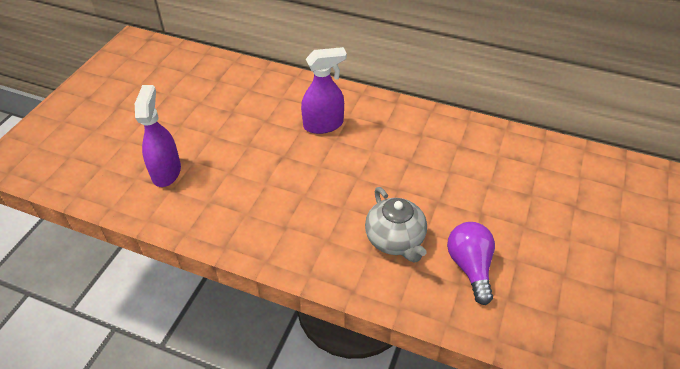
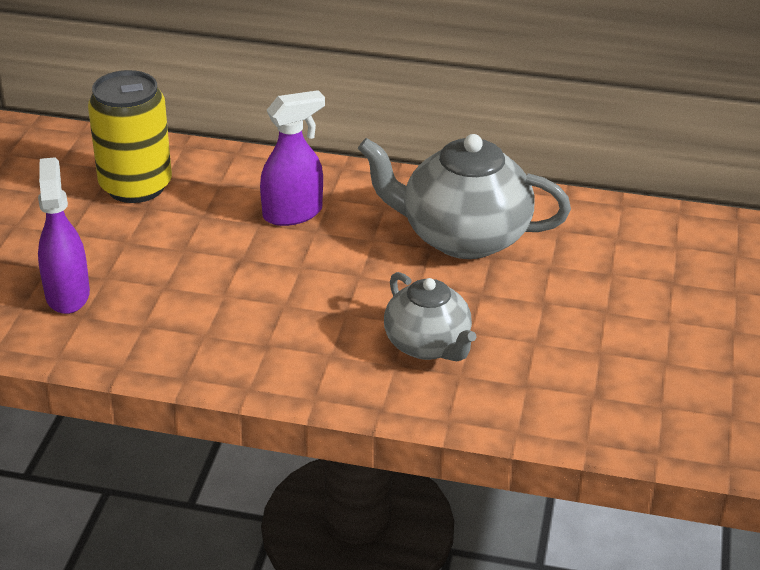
camera: 10 degrees left, 10 degrees down
(229, 95) = (136, 186): none -> yellow can
(432, 154) = (463, 237): none -> grey teapot
(470, 267) = (537, 365): purple light bulb -> none

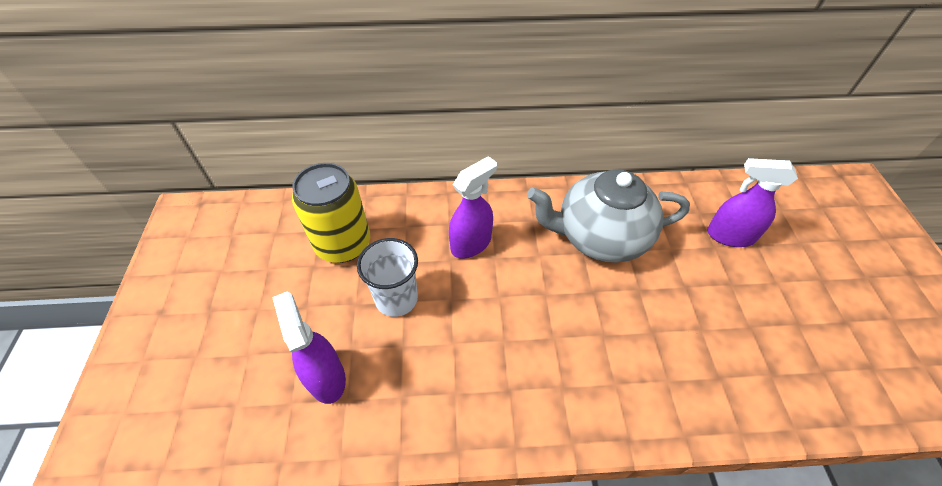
camera: 15 degrees left, 15 degrees up
(176, 246) = (396, 299): none -> white cup
(428, 345) = (629, 354): grey teapot -> none
(640, 267) = (729, 236): none -> purple spray bottle

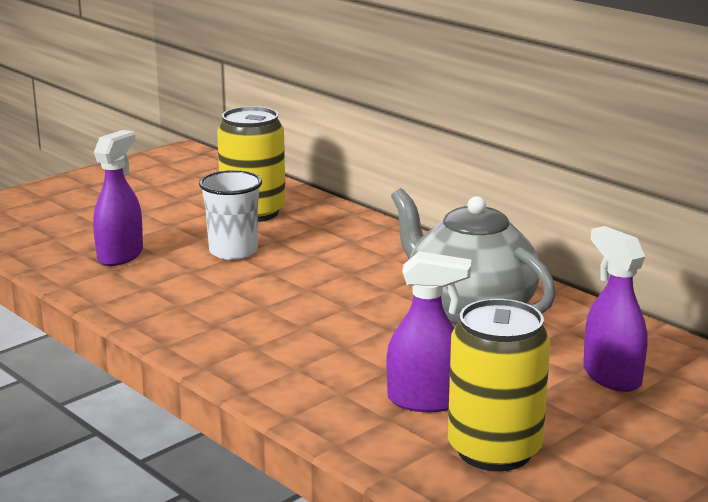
camera: 50 degrees right, 30 degrees down
(471, 243) = (347, 257): purple spray bottle -> purple spray bottle (425, 401)
(791, 351) = (494, 450): none -> yellow can

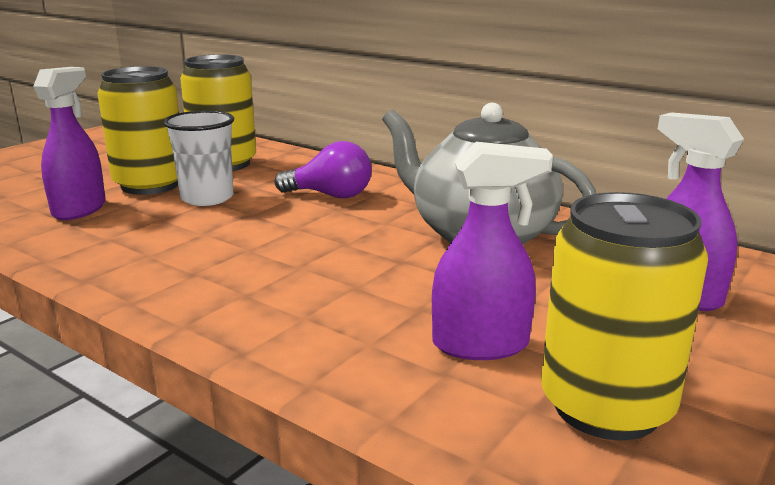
camera: 10 degrees left, 0 degrees up
(182, 233) = (150, 185): none -> yellow can
(347, 257) = (330, 195): none -> purple light bulb

